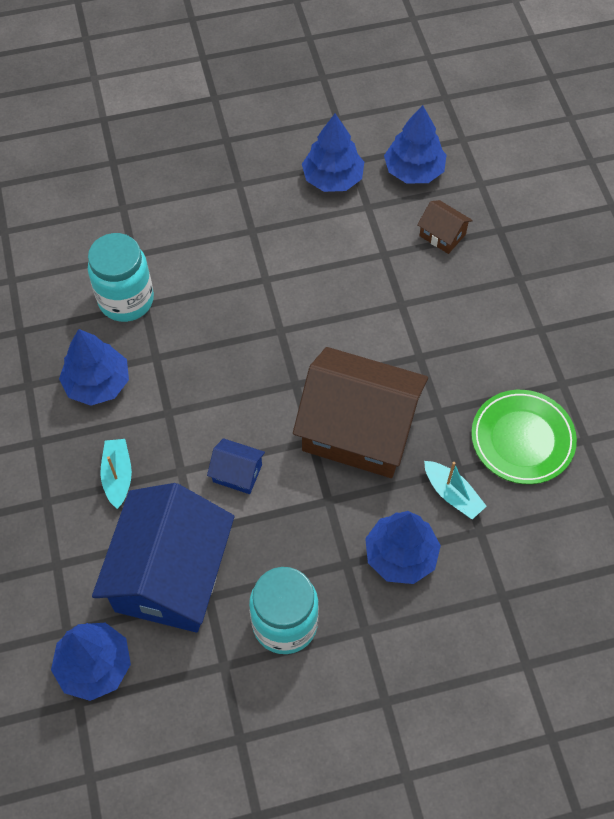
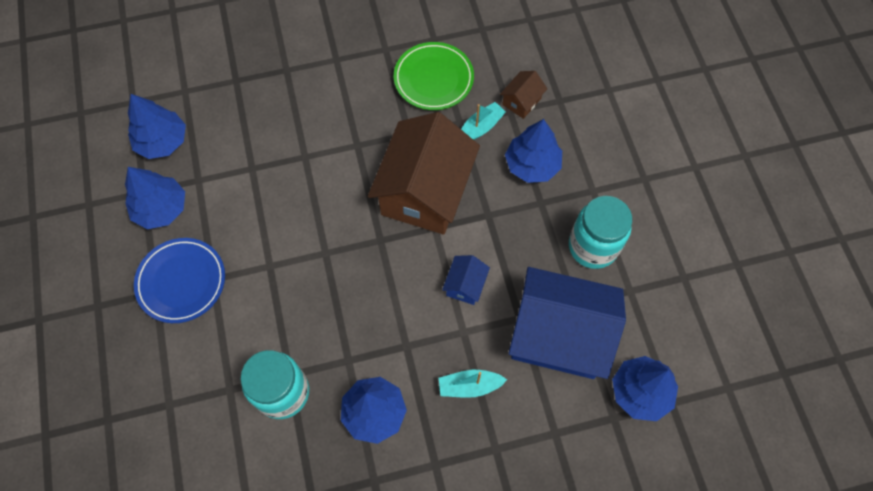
camera: 90 degrees left, 5 degrees up
(249, 204) = (181, 282): none -> blue plate
(442, 235) = (236, 122): brown house -> brown house (521, 101)

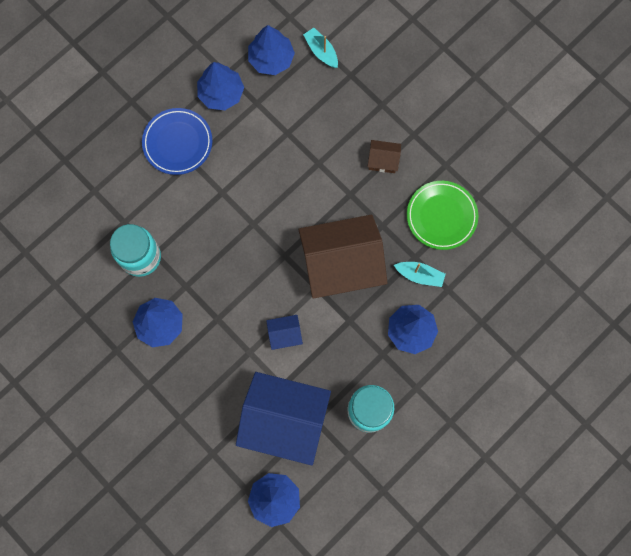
camera: 60 degrees right, 10 degrees up
(469, 386) = (213, 378): turquoise boat -> turquoise boat (321, 51)
(521, 101) = (462, 293): brown house -> brown house (383, 160)
(559, 335) = (284, 420): blue house -> blue house turned 60 degrees counterclockwise

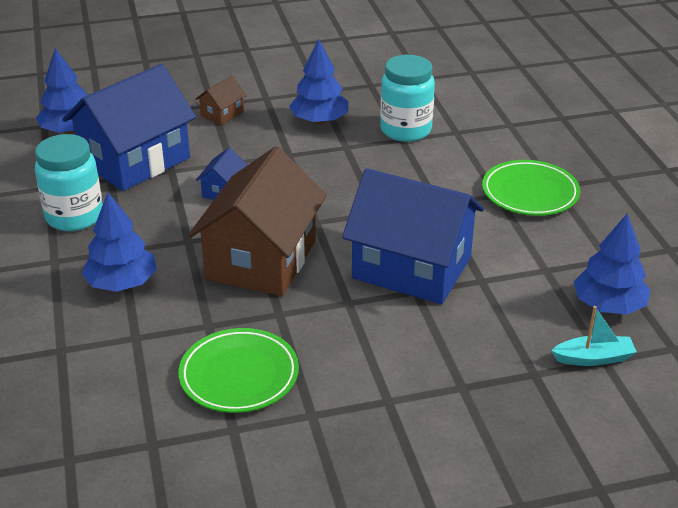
camera: 120 degrees right, 40 degrees down
(178, 143) = (530, 193): blue plate -> green plate
(221, 93) = (579, 245): blue tree -> none
(298, 176) = (411, 268): none -> blue house
(383, 160) = (371, 351): brown house -> brown house (222, 114)
(419, 275) = (181, 319): turquoise boat -> none

